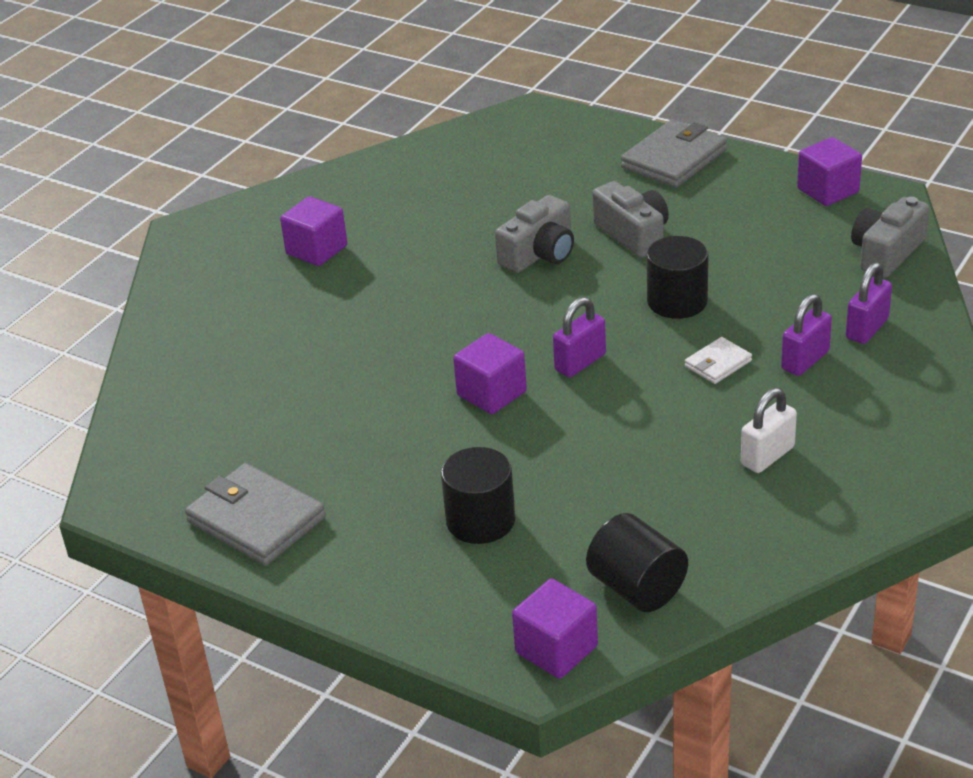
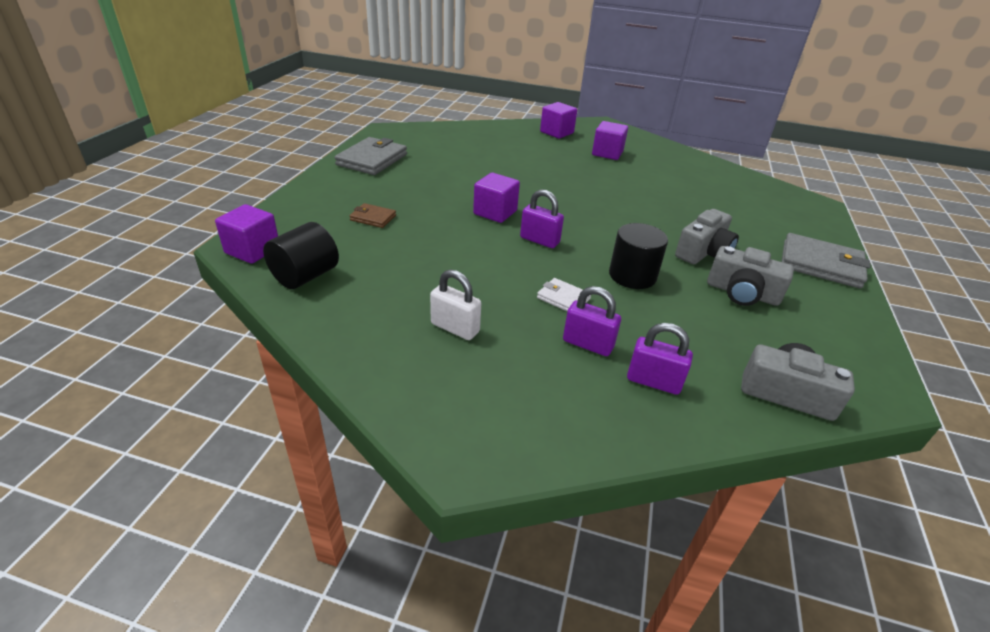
camera: 70 degrees right, 0 degrees up
(480, 520) = (373, 218): black cylinder -> brown wallet
(539, 253) = (652, 218): grey camera -> grey camera (742, 293)
(828, 191) = (856, 350): purple cube -> purple cube (556, 132)

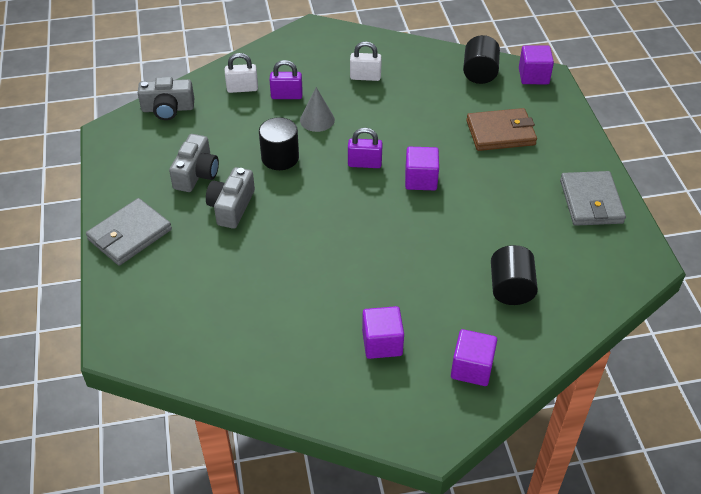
camera: 155 degrees right, 10 degrees up
(373, 218) = (500, 133): brown wallet -> brown wallet, size x1.91
(494, 147) = (510, 288): none -> black cylinder
(563, 298) = (317, 120): white wallet -> grey cone
(653, 381) = (242, 88): purple padlock -> white padlock
(742, 293) = (196, 174): grey camera -> grey camera turned 105 degrees clockwise
(820, 264) = (130, 234): grey wallet -> grey wallet turned 45 degrees counterclockwise

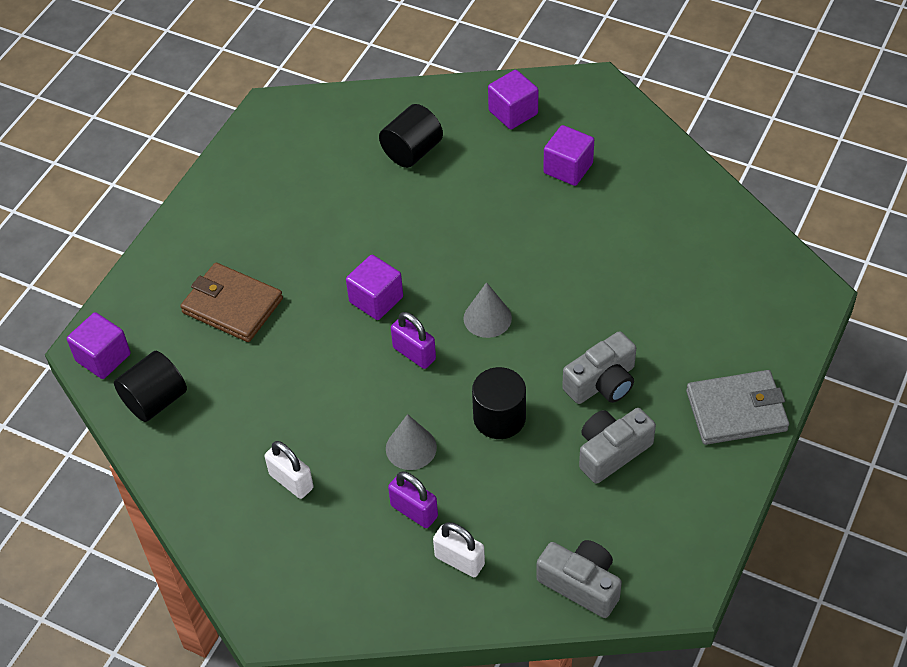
camera: 140 degrees left, 5 degrees up
(339, 206) = (487, 318): none -> grey cone
(591, 201) = (244, 184): grey wallet -> none

